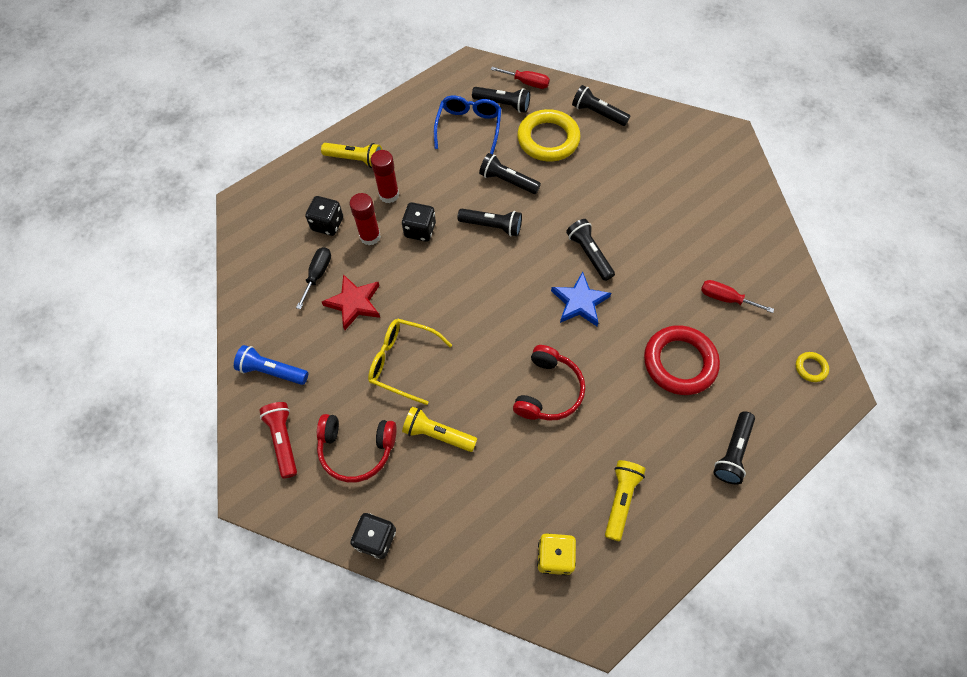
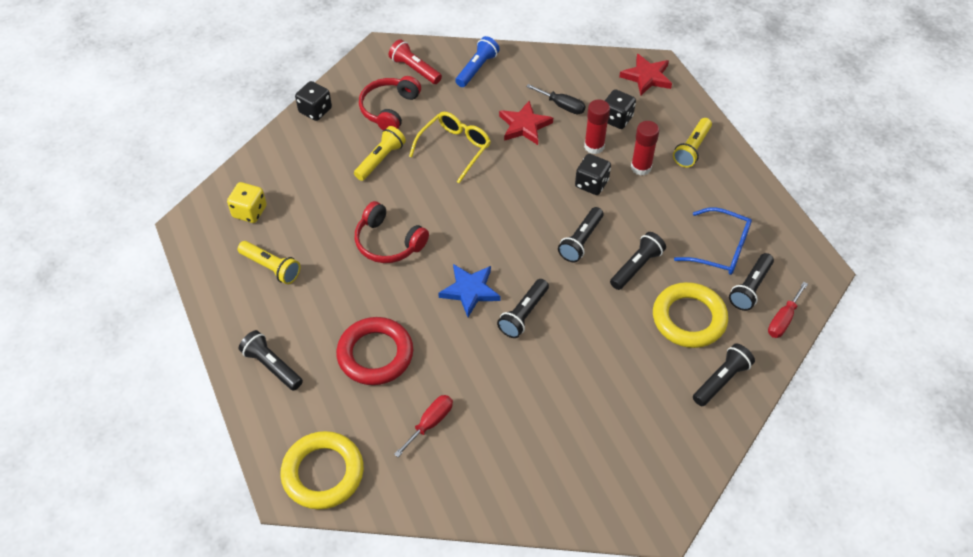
camera: 105 degrees right, 10 degrees down
(261, 208) = (647, 77): none -> red star
(283, 440) = (414, 69): red flashlight -> red flashlight turned 135 degrees counterclockwise
(589, 254) = (523, 314): black flashlight -> black flashlight turned 135 degrees clockwise
(810, 368) = (323, 473): yellow ring -> yellow ring, size x2.30

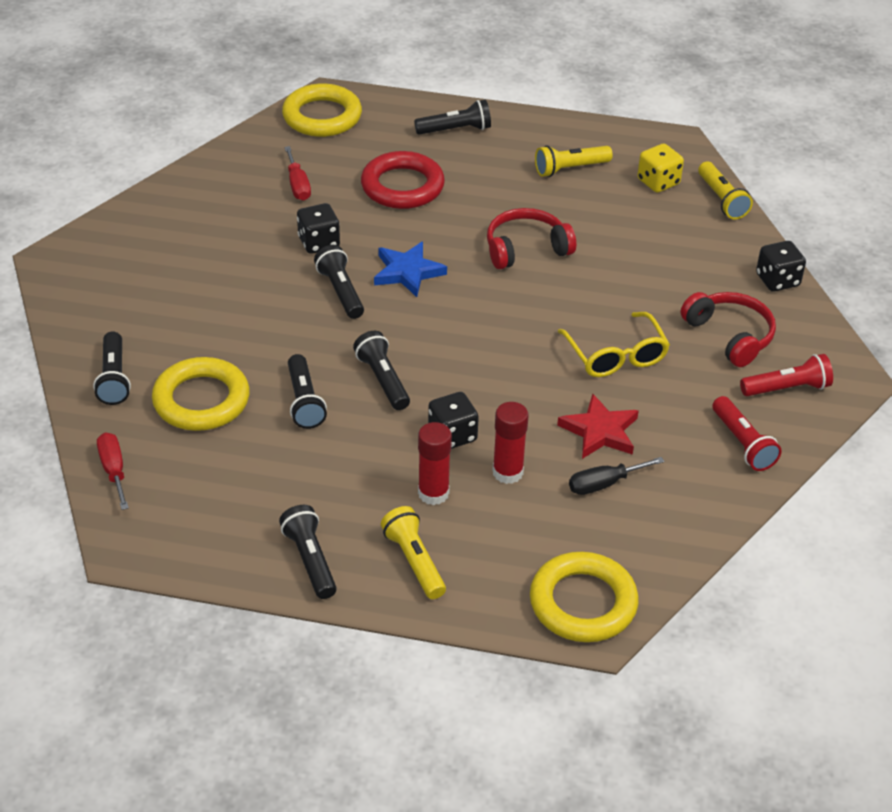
camera: 125 degrees right, 10 degrees down
(380, 160) = (651, 294): yellow flashlight -> yellow flashlight (721, 200)
(477, 68) = (742, 443): blue flashlight -> red flashlight
(616, 119) = (534, 522): black dice -> black dice (319, 242)
(647, 77) = (583, 603): red star -> yellow ring
(720, 249) = (249, 483): blue glasses -> none
(750, 288) = (177, 472): black flashlight -> black flashlight (310, 560)

